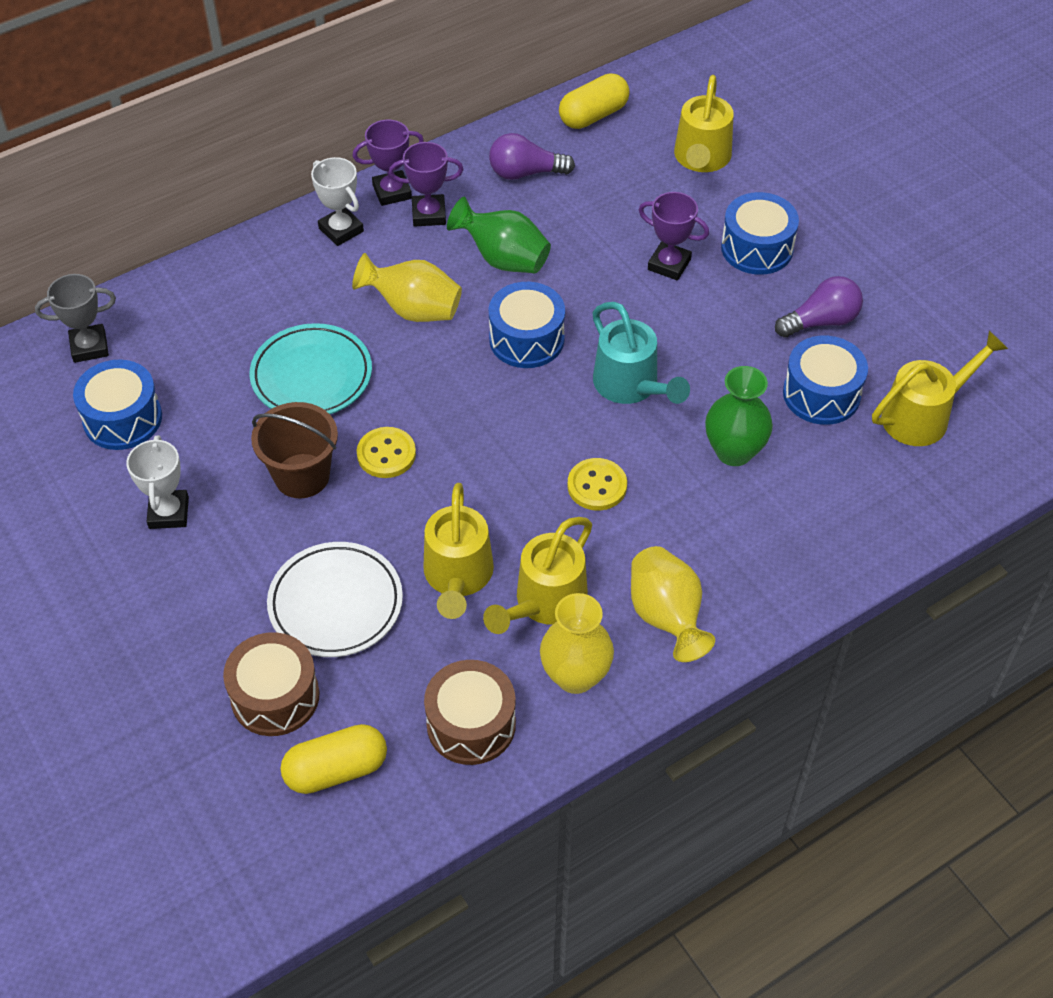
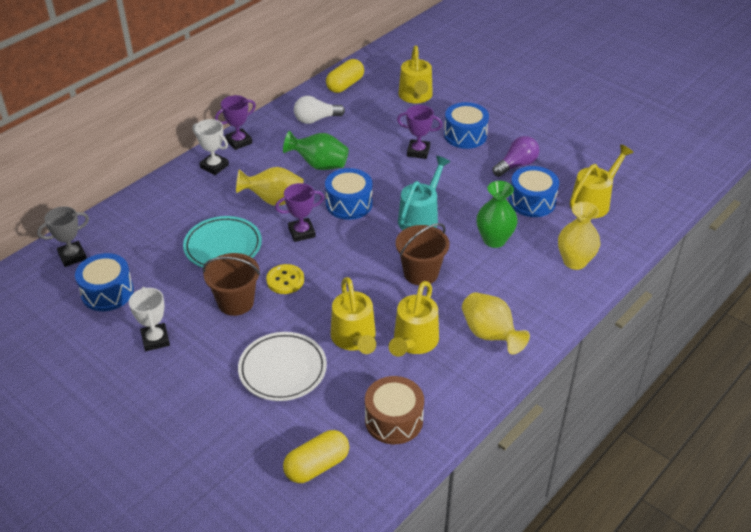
camera: 15 degrees left, 10 degrees down
(275, 696) = (262, 431): brown drum -> none
(429, 214) = (265, 149): purple trophy -> purple trophy (301, 232)
(525, 173) = (316, 119): purple light bulb -> white light bulb
(575, 676) = (448, 379): yellow vase -> yellow vase (574, 261)
(597, 486) = (421, 273): yellow button -> brown bucket
(631, 387) = (421, 217): turquoise watering can -> turquoise watering can turned 105 degrees counterclockwise

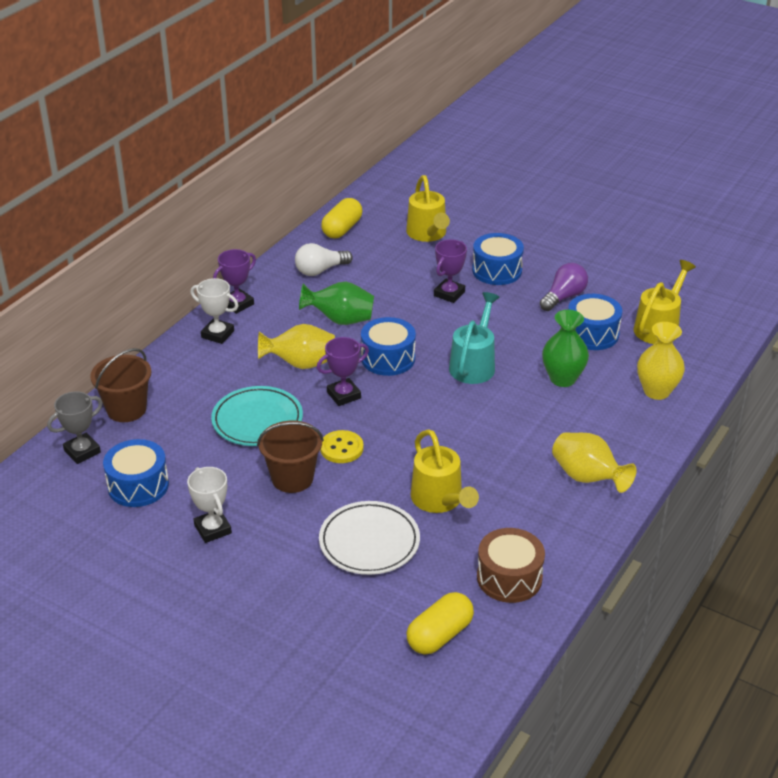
camera: 10 degrees left, 5 degrees down
(413, 343) = (506, 496): yellow watering can -> none
(418, 151) = (449, 294): purple trophy -> purple trophy turned 60 degrees counterclockwise
(421, 273) = (492, 423): brown bucket -> brown bucket (126, 409)

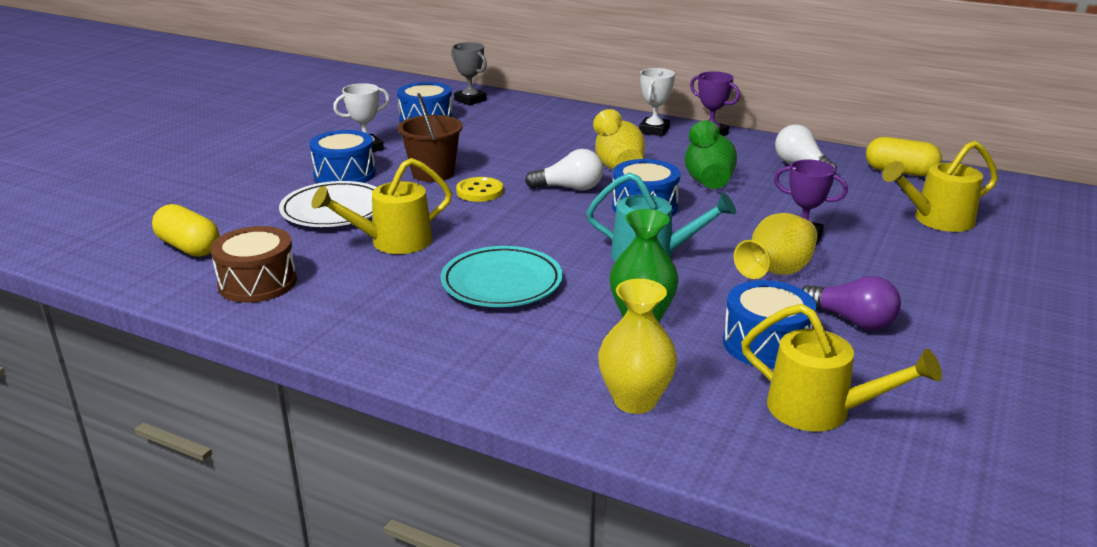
camera: 85 degrees right, 10 degrees down
(126, 409) = (528, 108): brown bucket -> none
(257, 420) = (520, 154): turquoise plate -> turquoise plate (501, 283)
(343, 395) = (569, 188): purple trophy -> white light bulb
(497, 270) = (884, 268): blue drum -> blue drum (344, 174)
(587, 478) = (426, 335): yellow vase -> yellow vase (776, 272)

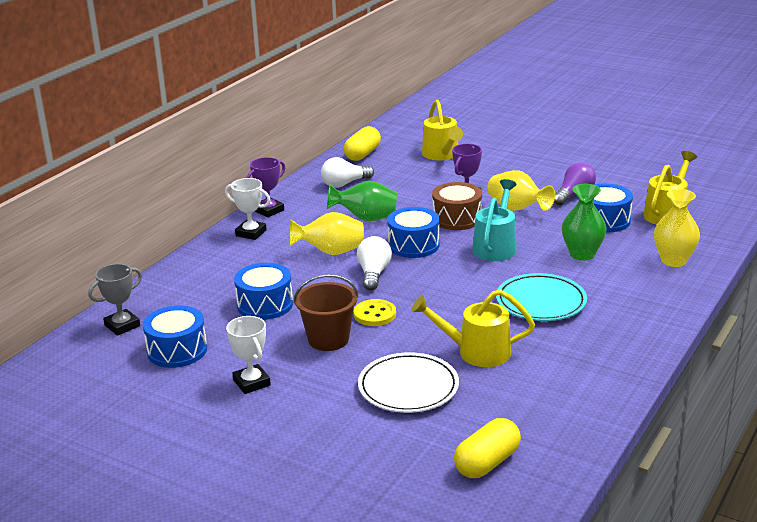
camera: 85 degrees left, 0 degrees up
(257, 283) = (552, 412): brown drum -> brown drum (457, 218)
(344, 174) = (321, 390): blue drum -> blue drum (265, 304)
(392, 242) = (475, 352): yellow watering can -> yellow watering can turned 120 degrees clockwise

